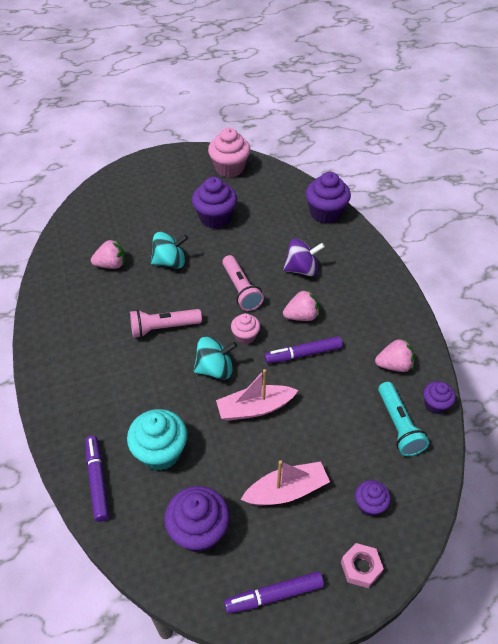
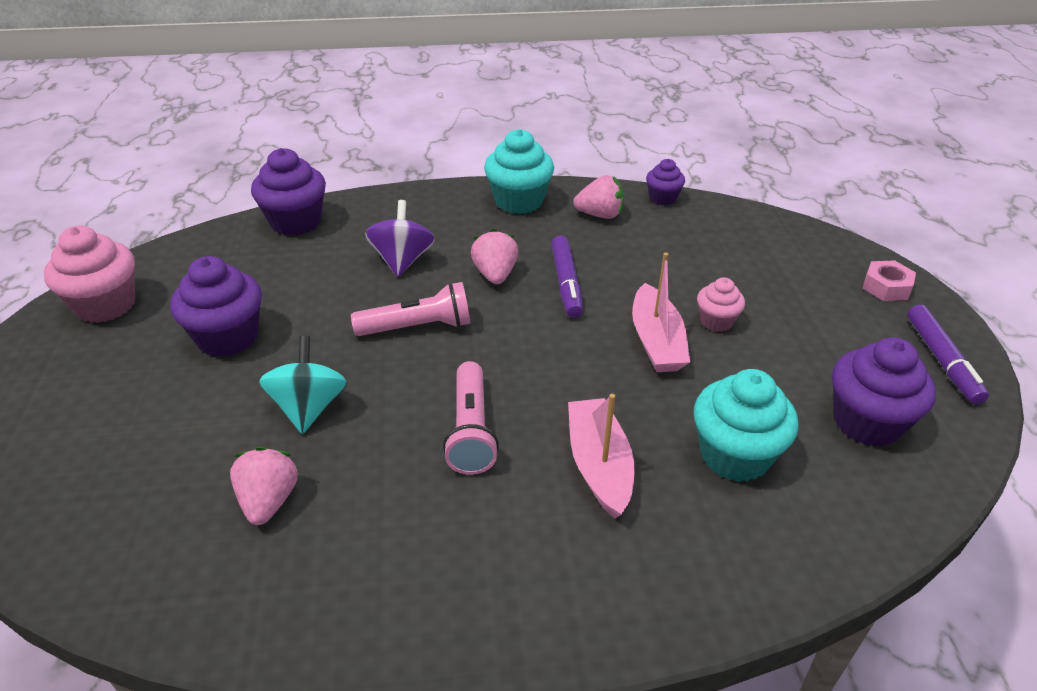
camera: 80 degrees left, 10 degrees down
(97, 480) = (795, 545): purple marker -> none
(215, 369) = (577, 375): turquoise spinning top -> none
(245, 336) = (518, 334): pink cupcake -> pink cupcake (716, 321)
(286, 491) = (791, 330): pink boat -> pink boat (599, 465)
(370, 505) = (803, 267): purple cupcake -> none
(393, 315) = (518, 201): none -> turquoise cupcake
(394, 365) = (600, 215): pink strawberry -> pink strawberry turned 90 degrees clockwise
(398, 425) = (691, 227): turquoise flashlight -> none

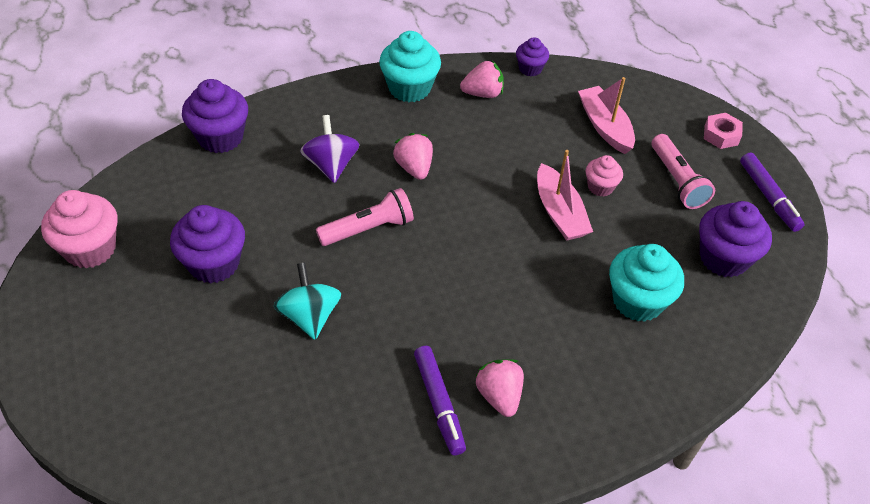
camera: 15 degrees left, 10 degrees up
(269, 501) = (312, 398): pink strawberry -> pink strawberry (499, 396)
(471, 430) = (442, 314): pink flashlight -> pink flashlight (677, 181)
(566, 283) = (474, 168): purple marker -> purple marker (439, 404)
(599, 465) = (544, 326): pink boat -> pink boat (605, 126)

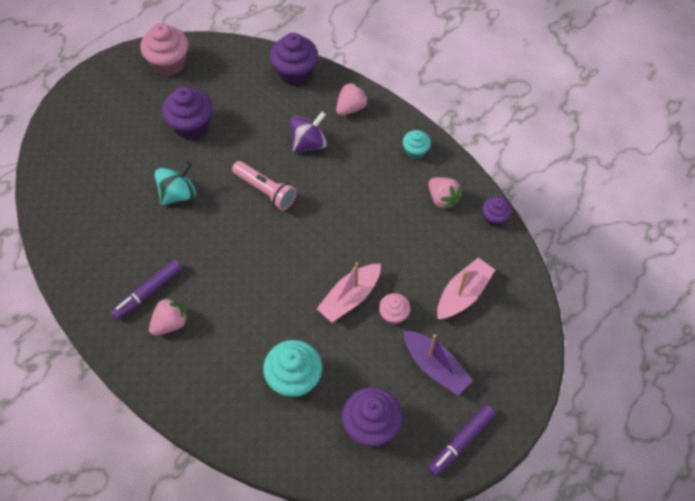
camera: 65 degrees right, 10 degrees up
(409, 88) = (415, 151): turquoise cupcake -> turquoise cupcake, size x0.57
(414, 168) = (337, 190): pink strawberry -> pink strawberry (351, 108)
(677, 181) = (435, 367): pink flashlight -> purple boat
(721, 135) = (512, 384): pink nut -> none

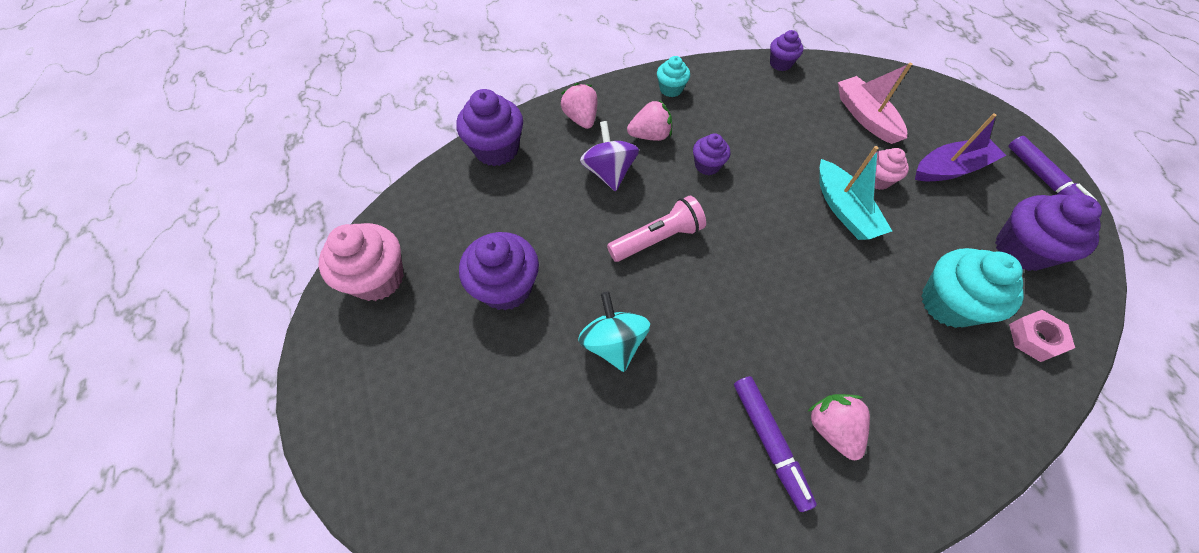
camera: 65 degrees left, 0 degrees up
(289, 439) = (1034, 338): none -> pink nut
(347, 199) = (707, 165): none -> purple cupcake
(350, 297) = (844, 209): pink boat -> turquoise boat
(442, 199) = (741, 90): pink strawberry -> pink strawberry (650, 135)

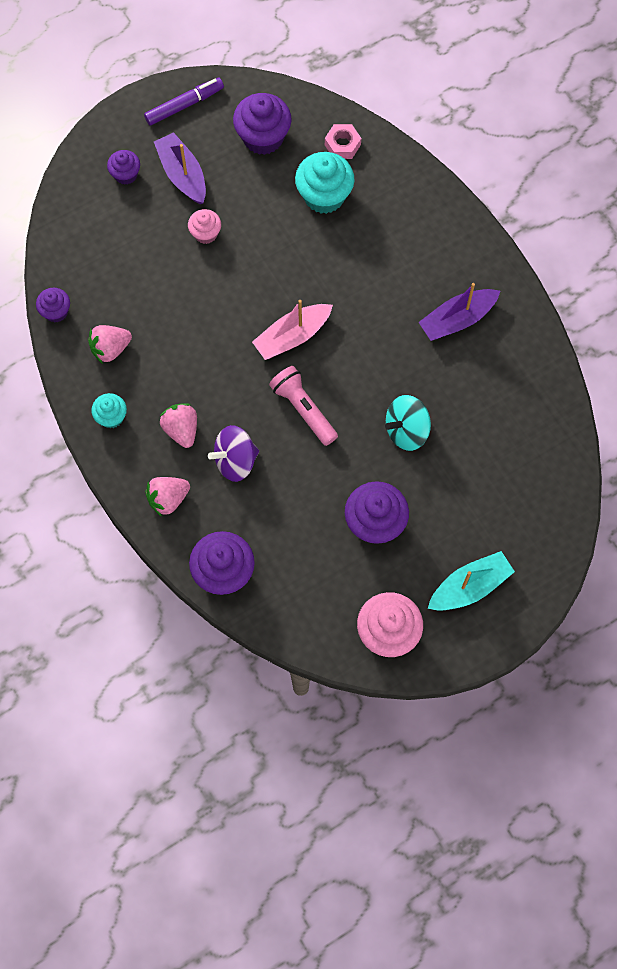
camera: 100 degrees left, 10 degrees up
(707, 165) = (212, 374): purple cupcake -> purple cupcake (126, 174)
(769, 442) = (457, 319): purple marker -> purple boat
(831, 428) = (438, 280): pink strawberry -> pink strawberry (110, 349)
(844, 209) = (244, 262): turquoise boat -> turquoise boat (469, 586)
(865, 117) = (126, 237): pink boat -> pink boat (292, 336)

